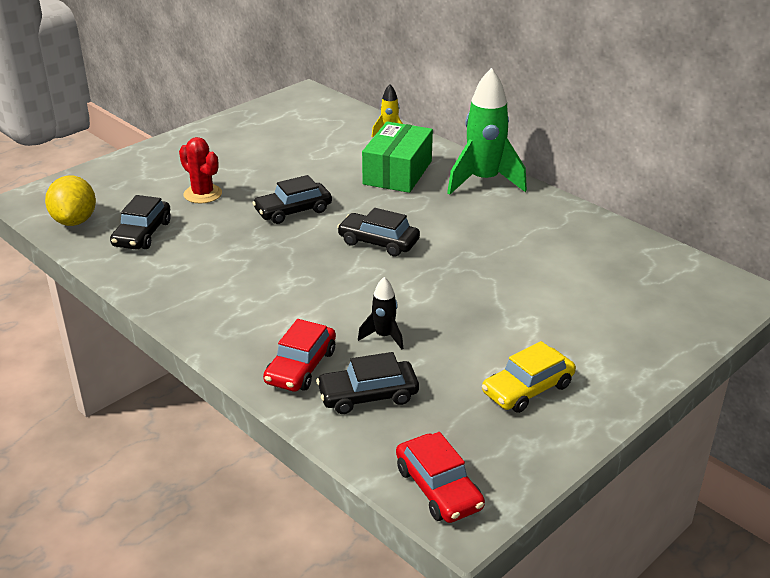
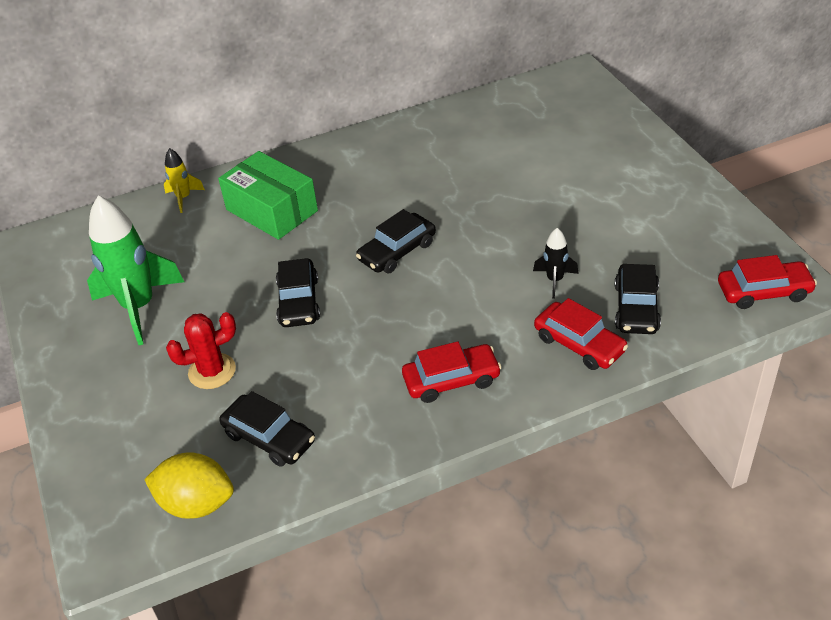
camera: 65 degrees left, 10 degrees up
(229, 303) = (451, 380): none -> red car
(484, 181) = (329, 158): green rocket -> green rocket (139, 307)
(527, 389) = (658, 214): yellow car -> none

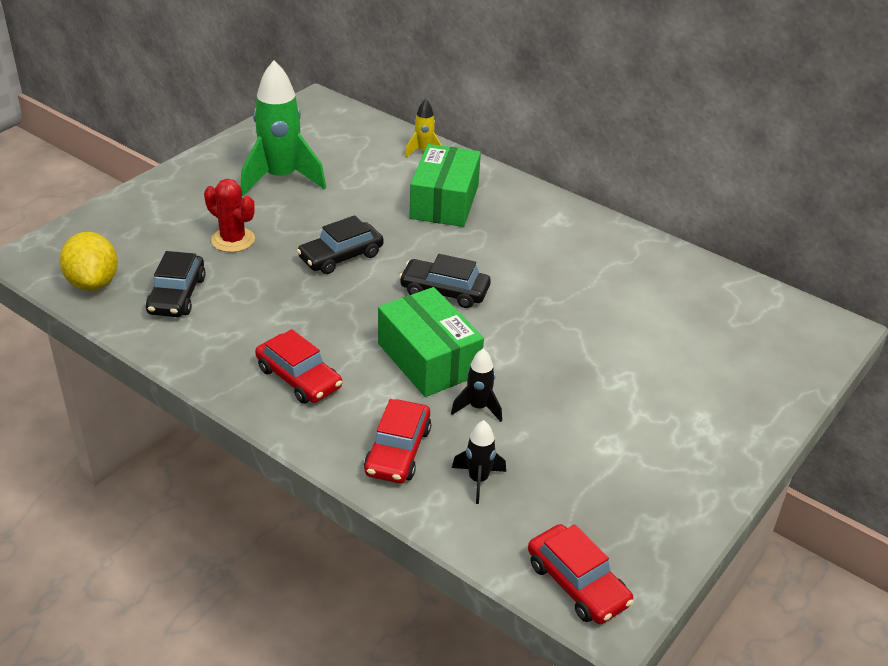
camera: 55 degrees right, 5 degrees down
(478, 290) = (428, 359): none -> green box
(636, 308) = (478, 480): black car -> black rocket

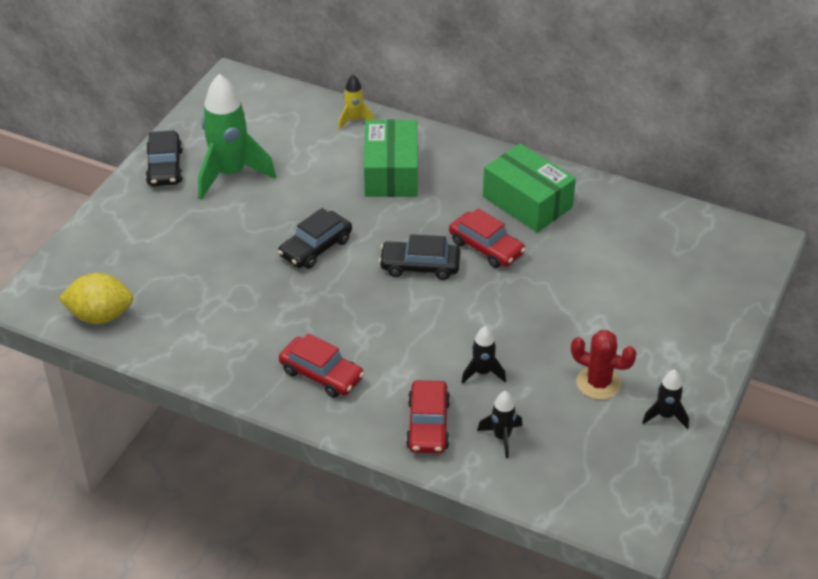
camera: 10 degrees left, 5 degrees up
(93, 283) = (100, 316): yellow lemon -> yellow lemon turned 60 degrees counterclockwise
(177, 295) = (182, 314): black car -> black car (165, 167)
(233, 240) = (210, 248): red cactus -> red cactus (598, 383)
(428, 359) = (427, 335): green box -> green box (527, 202)
(577, 583) = (604, 508): red car -> red car (486, 247)
(679, 492) = (665, 416): none -> black rocket

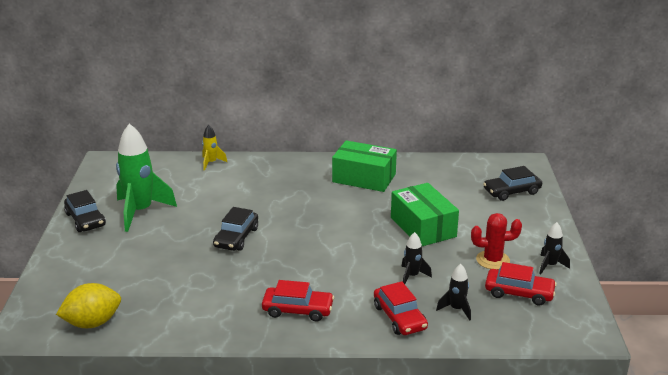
camera: 25 degrees left, 15 degrees down
(391, 172) = (259, 184): green box -> green box (423, 227)
(420, 266) = (320, 229): black car -> black car (511, 191)
(486, 247) = (357, 208): red car -> red car (519, 293)

